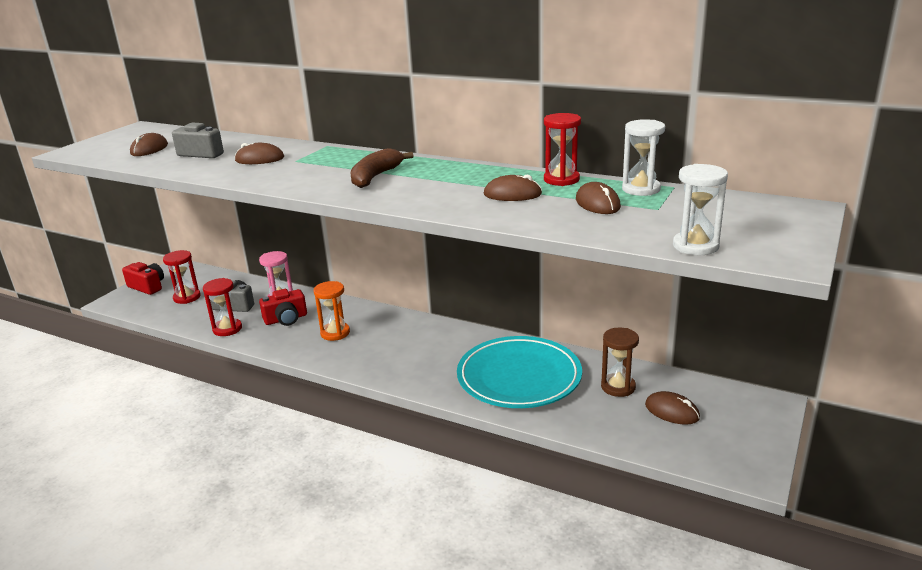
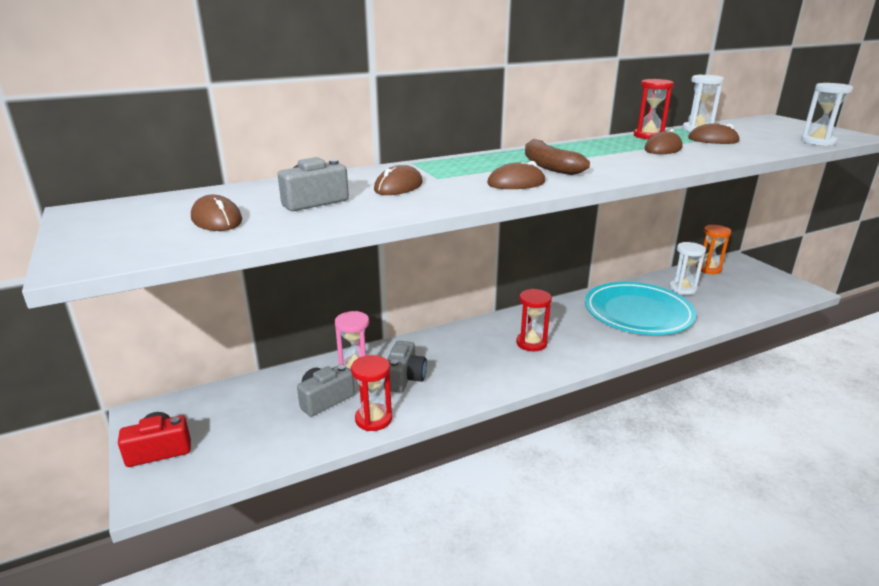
camera: 55 degrees left, 0 degrees up
(187, 297) = (247, 426): red hourglass -> red hourglass (531, 343)
(286, 319) = (404, 378): red camera -> grey camera
(335, 333) = (471, 361): orange hourglass -> orange hourglass (708, 269)
(618, 387) = (682, 289): brown hourglass -> white hourglass
(672, 411) = (725, 286): brown mouse -> brown mouse (516, 183)

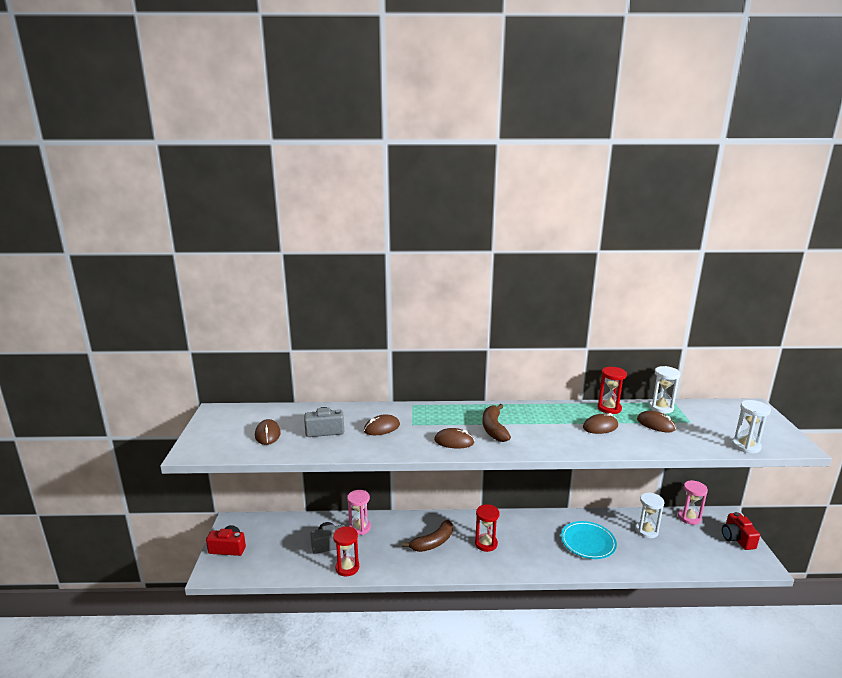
camera: 25 degrees right, 5 degrees down
(404, 378) = (384, 544): grey camera -> none
(467, 359) = (433, 542): none -> brown banana
(638, 313) = (588, 542): turquoise plate -> turquoise plate, size x0.63
(708, 269) = (689, 518): orange hourglass -> pink hourglass
(764, 276) = (737, 539): none -> red camera

